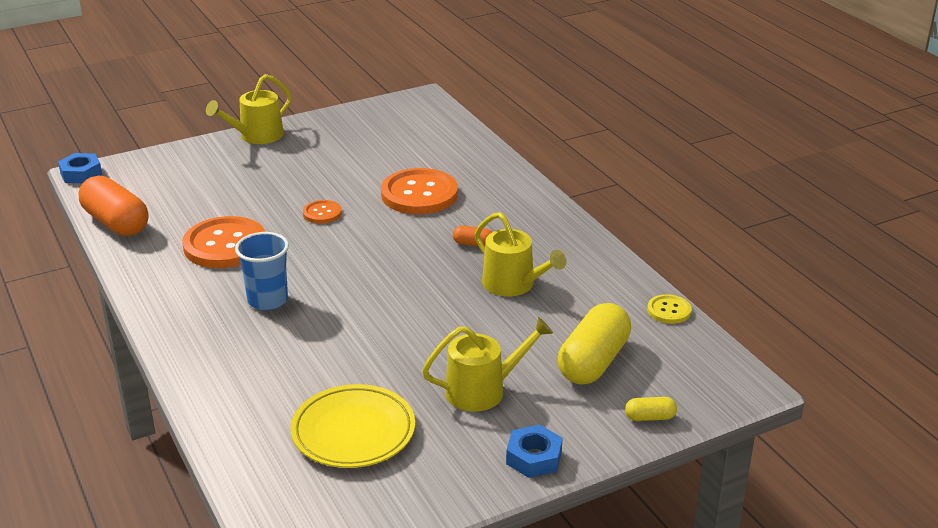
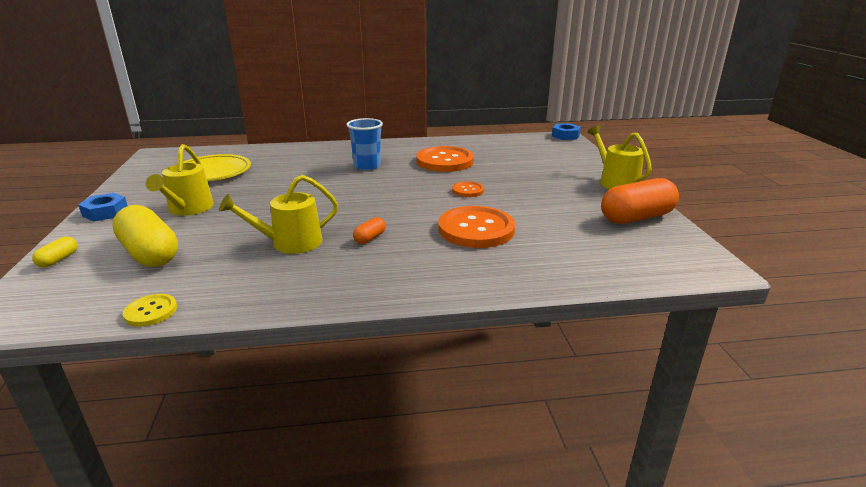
camera: 110 degrees right, 5 degrees down
(116, 223) = (494, 140): orange capsule -> orange capsule (636, 217)

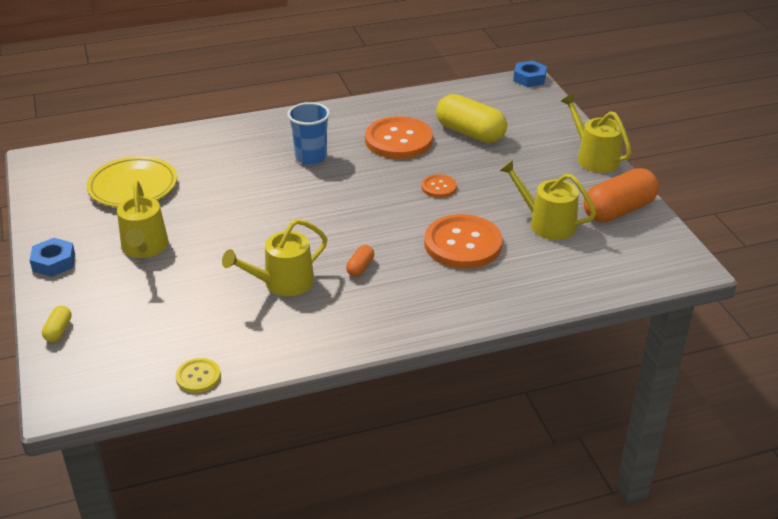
camera: 10 degrees left, 10 degrees up
(150, 253) = (147, 312): yellow capsule -> yellow capsule (470, 133)
(563, 221) = (547, 223): none -> yellow watering can

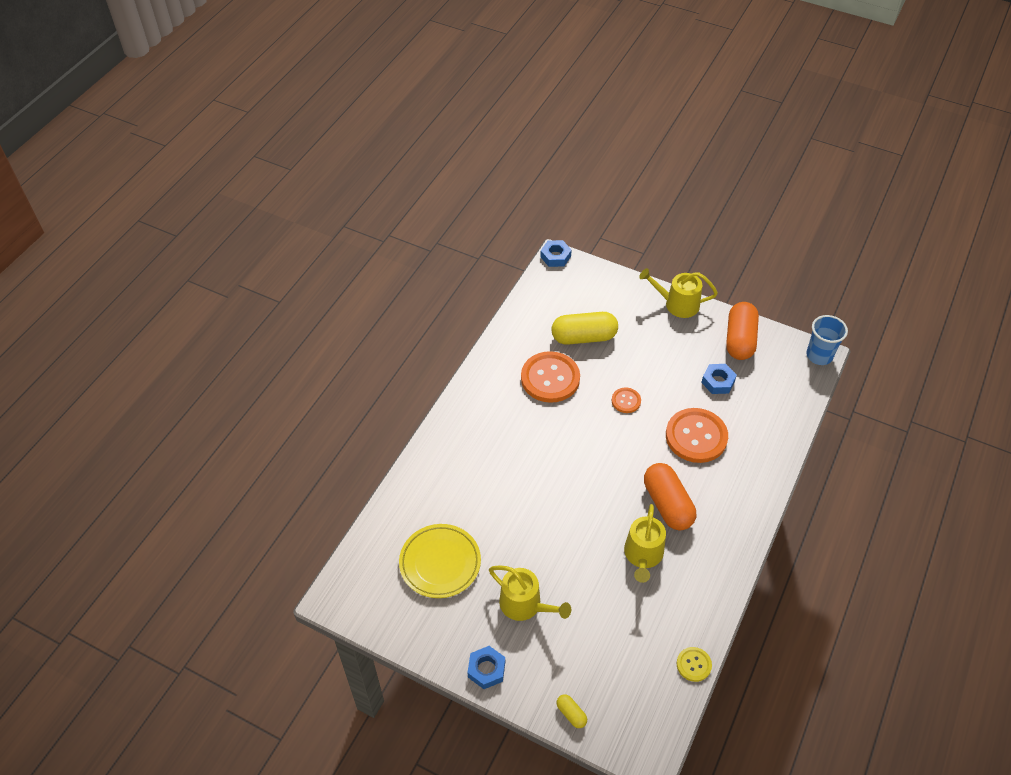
camera: 45 degrees left, 15 degrees up
(311, 157) = (517, 438): blue cup -> blue cup (819, 355)
(360, 267) = (667, 504): orange capsule -> orange capsule, size x2.23
(547, 223) = (718, 381): yellow watering can -> blue nut

